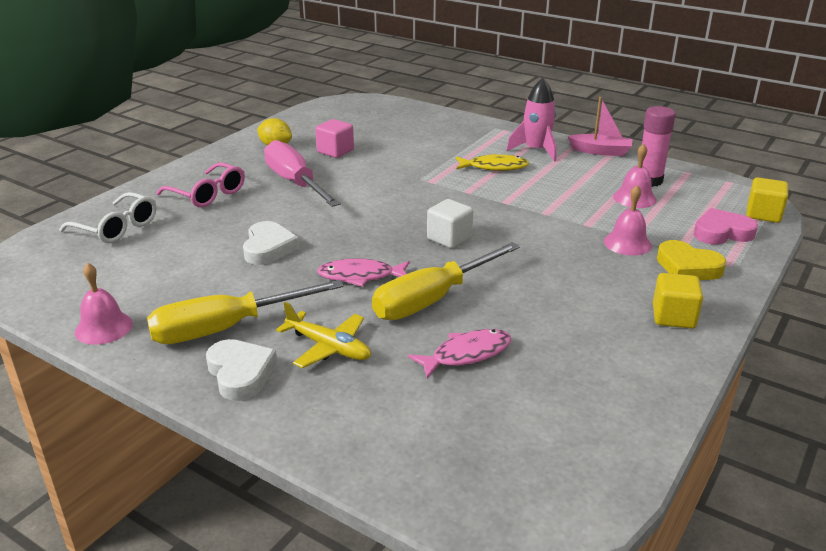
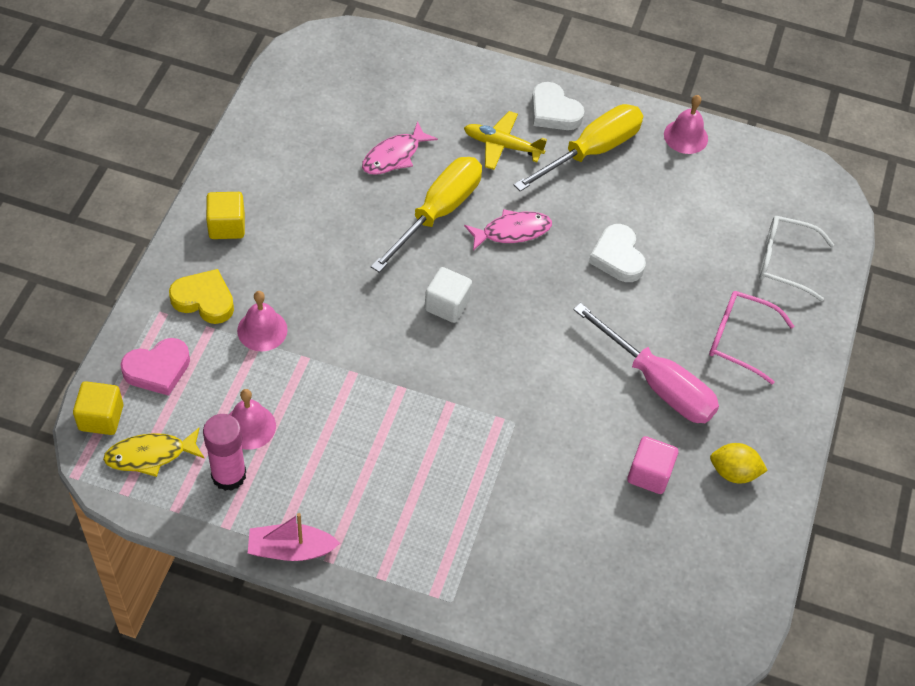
camera: 160 degrees right, 25 degrees up
(494, 167) = (429, 472): yellow fish -> yellow fish (150, 455)
(536, 150) = (381, 534): pink rocket -> none

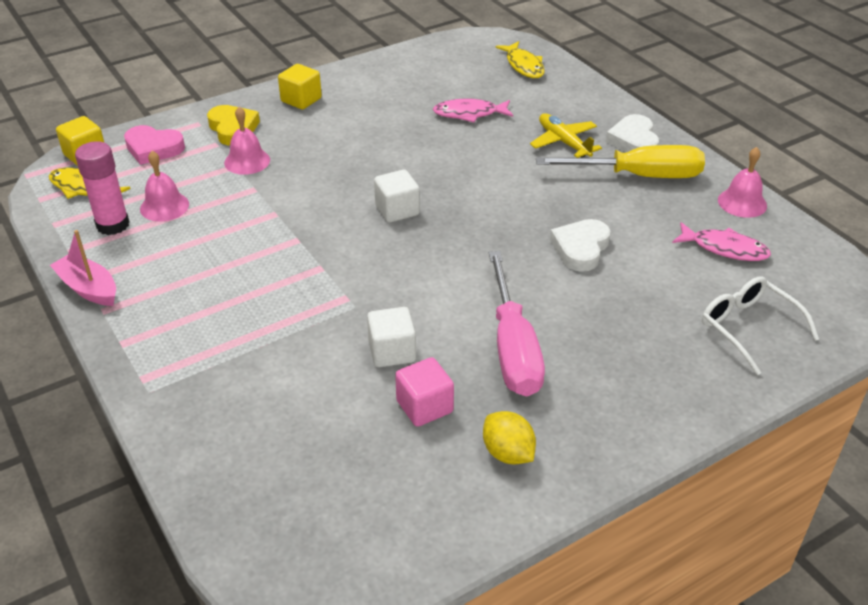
camera: 45 degrees right, 15 degrees down
(381, 65) = (523, 66): none -> yellow fish
(438, 212) = (461, 157): yellow screwdriver -> none
(512, 231) = (507, 193): pink fish -> pink fish (724, 248)
(582, 444) = (392, 352): none -> white cube
(739, 339) = (633, 359): pink glasses -> none

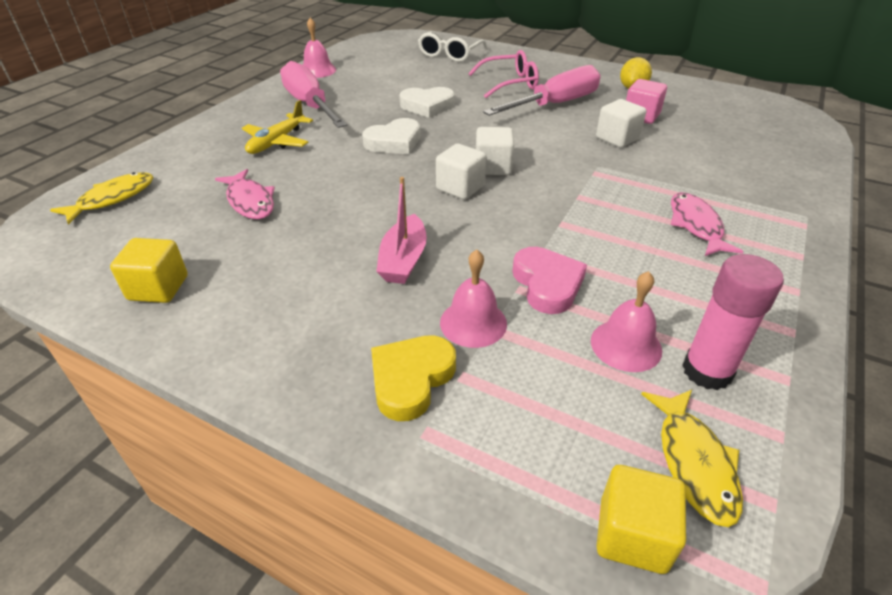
camera: 120 degrees left, 0 degrees up
(88, 288) = (797, 321): pink boat -> pink boat (403, 260)
(153, 149) = (533, 444): pink heart -> pink heart (547, 284)
(301, 100) = (286, 346): yellow cube -> yellow cube (158, 288)
(414, 241) = (493, 167): none -> white cube
(604, 339) = (510, 83): none -> pink glasses
(634, 141) = (254, 115): white heart -> white heart (394, 142)
(638, 176) = (310, 105): yellow screwdriver -> pink screwdriver
(724, 248) = (378, 68): pink fish -> pink fish (696, 225)

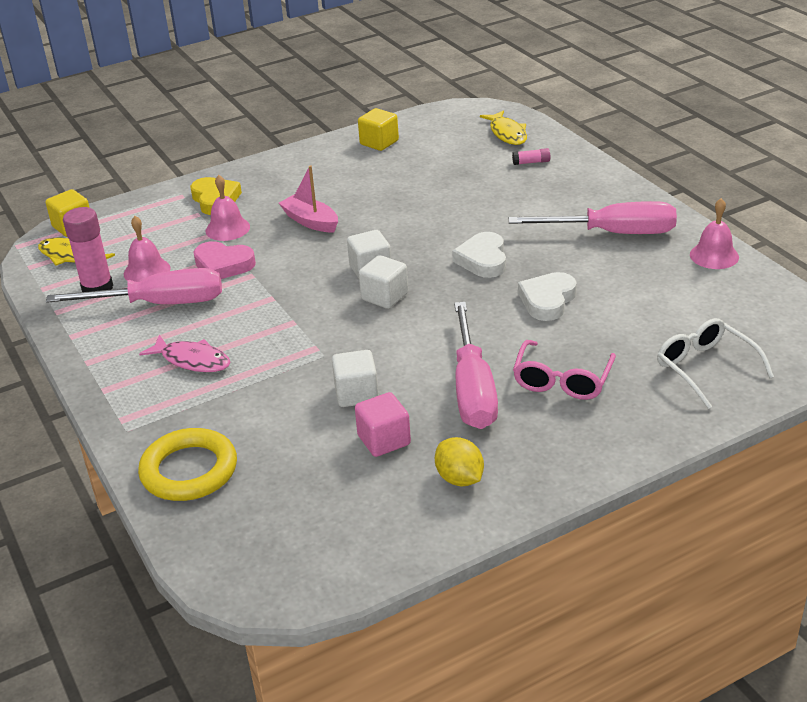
camera: 125 degrees right, 5 degrees down
(187, 167) = (531, 162): none -> pink glue stick
(250, 201) = (448, 180): pink fish -> none
(277, 142) = (540, 204): yellow plane -> none
(661, 294) = (160, 304): none -> pink screwdriver
(781, 169) = (189, 470): none -> yellow ring

